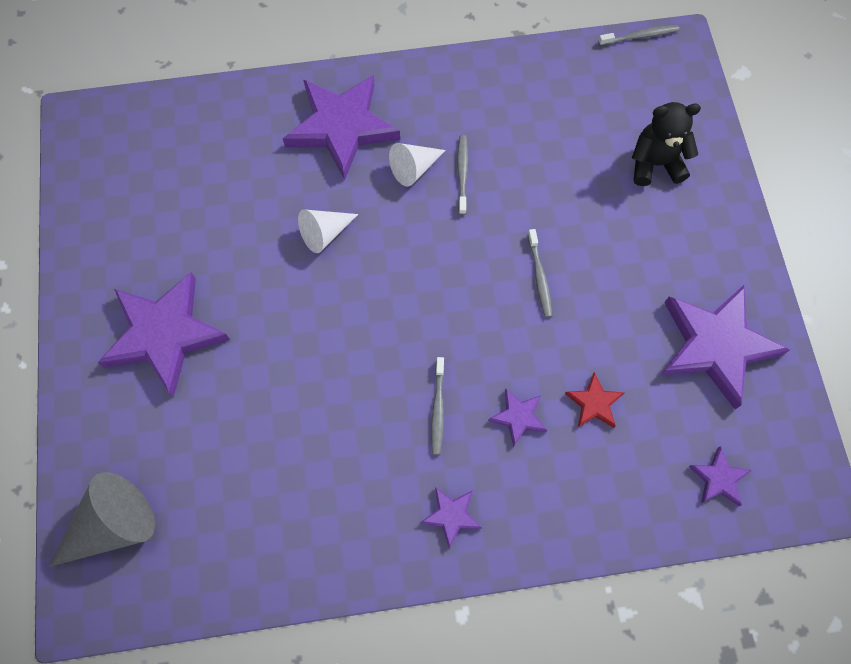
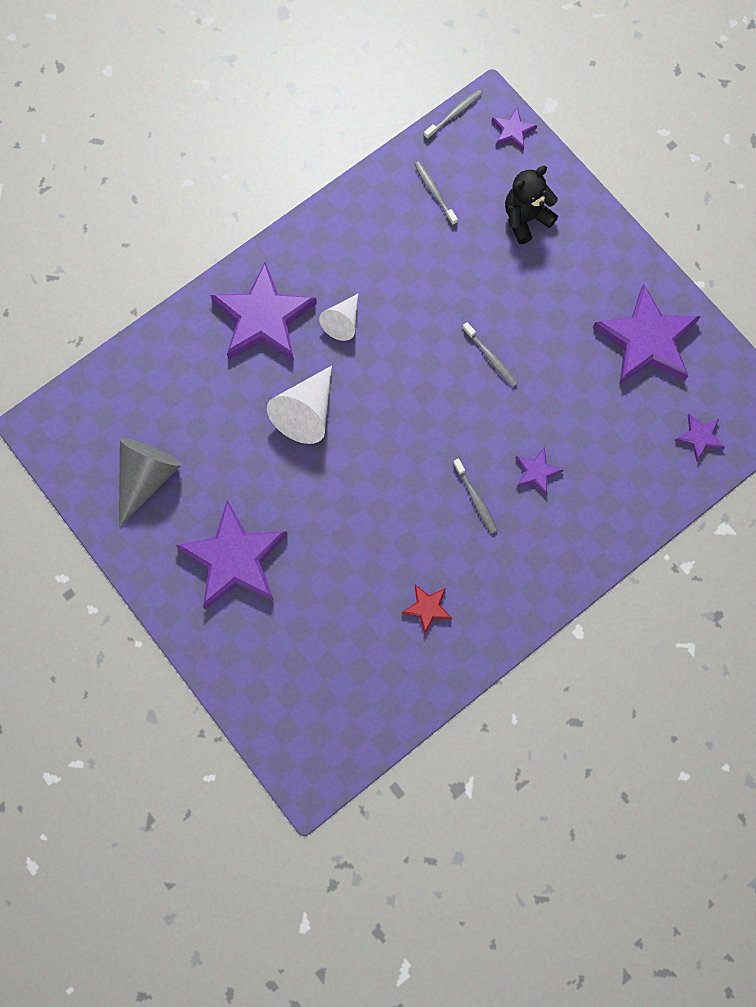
camera: 30 degrees left, 5 degrees up
(113, 526) = (293, 716): grey cone -> grey cone (146, 478)
(325, 233) = (306, 412): white cone -> white cone, size x1.59
(451, 515) = (531, 569): purple star -> purple star (512, 131)
(462, 173) = (383, 306): grey toothbrush -> grey toothbrush (434, 192)
(594, 403) = (584, 431): red star -> red star (427, 608)

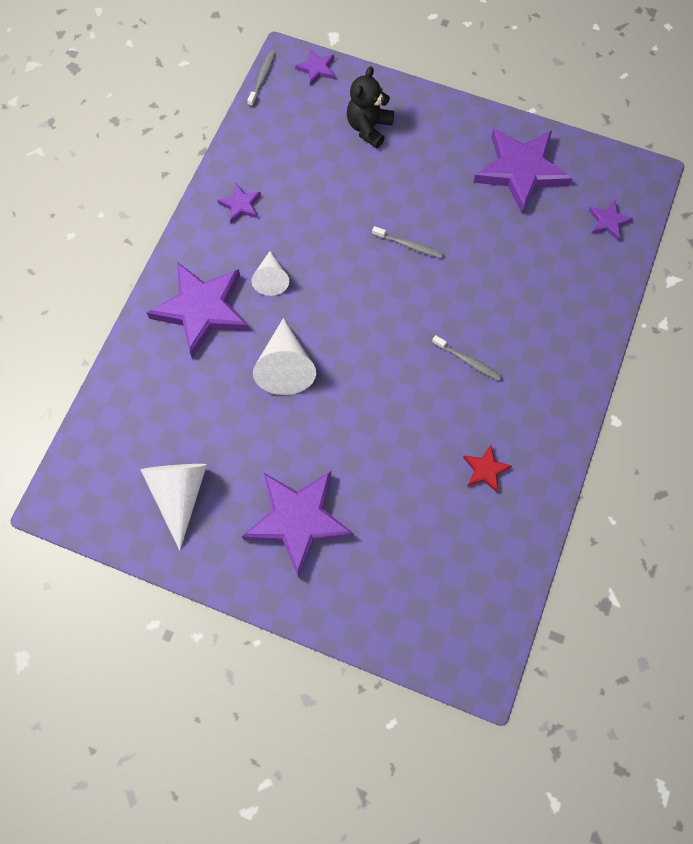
camera: 30 degrees left, 5 degrees down
(146, 478) = (179, 494): grey cone -> white cone
(434, 192) = (283, 143): grey toothbrush -> none
(536, 472) = (502, 314): purple star -> purple star (241, 205)

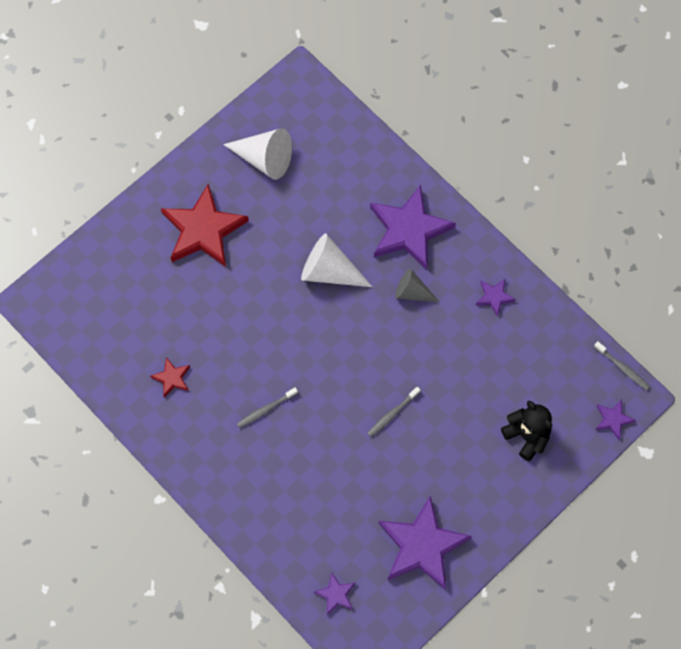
camera: 115 degrees right, 0 degrees up
(271, 279) = (412, 292): white cone -> grey cone
(298, 520) = (203, 230): purple star -> red star

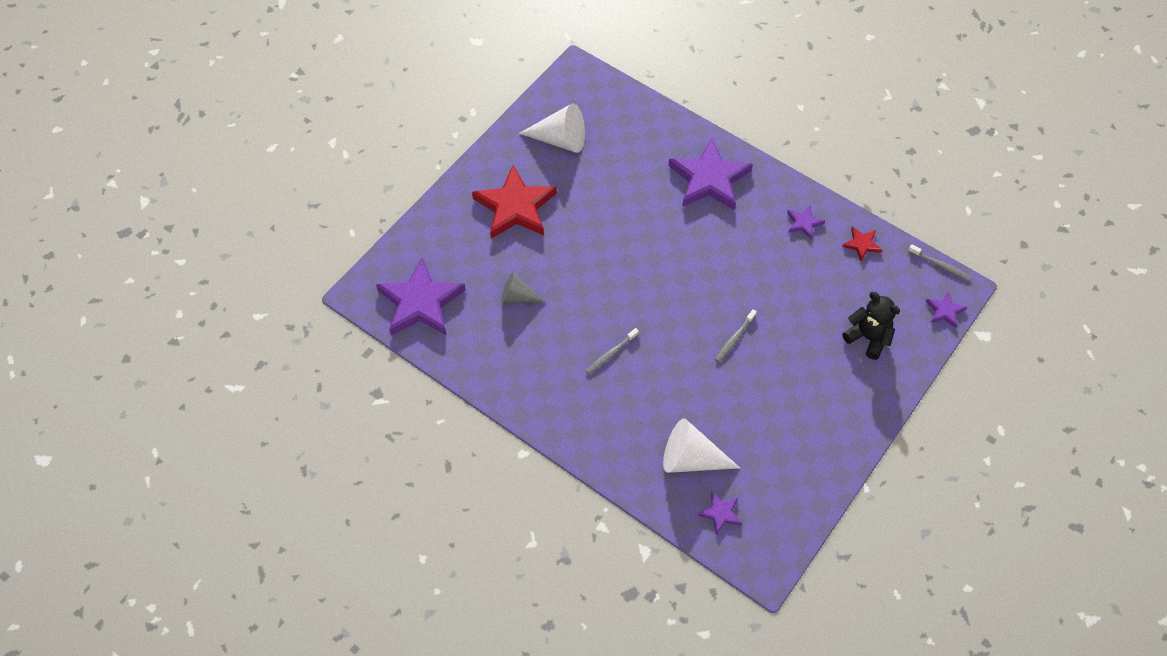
camera: 10 degrees left, 10 degrees down
(172, 378) = (512, 340): red star -> red star (862, 244)
(329, 271) = (643, 224): white cone -> white cone (691, 459)
(412, 292) = (726, 230): grey cone -> grey cone (518, 297)
(422, 546) = (794, 453): purple star -> purple star (420, 302)

